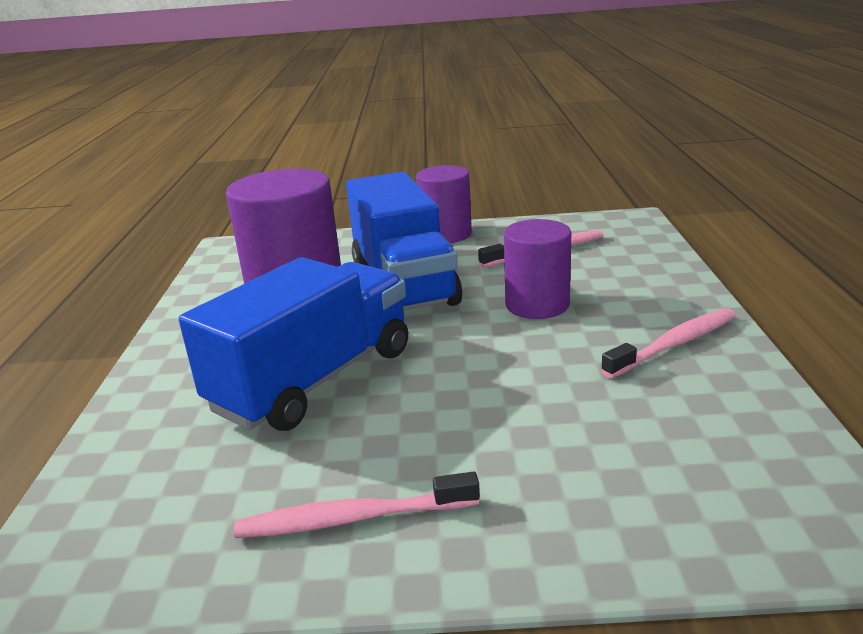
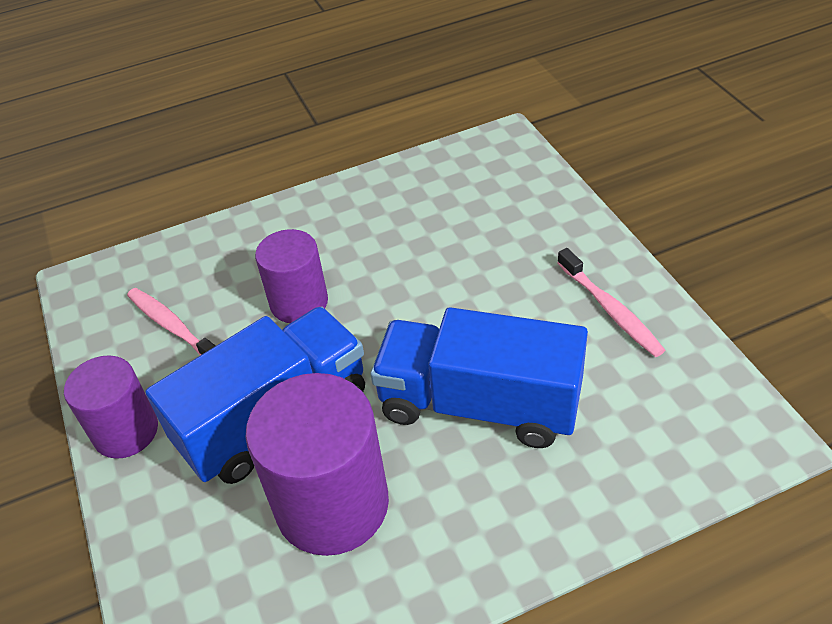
camera: 110 degrees left, 20 degrees up
(674, 344) = (345, 216): pink toothbrush -> none

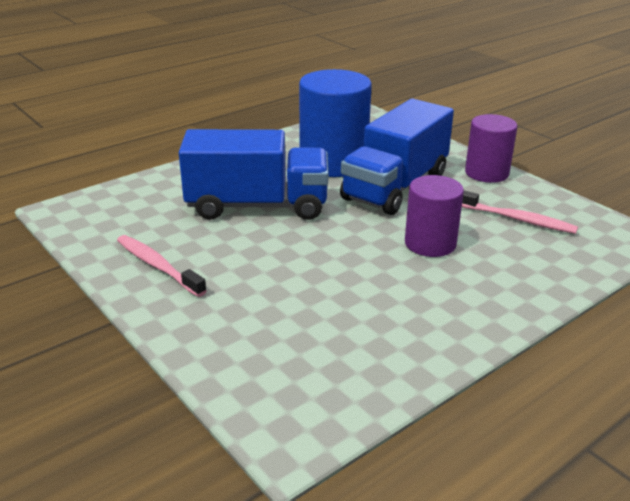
camera: 160 degrees right, 15 degrees down
(332, 504) = (333, 162): purple cylinder -> blue cylinder

